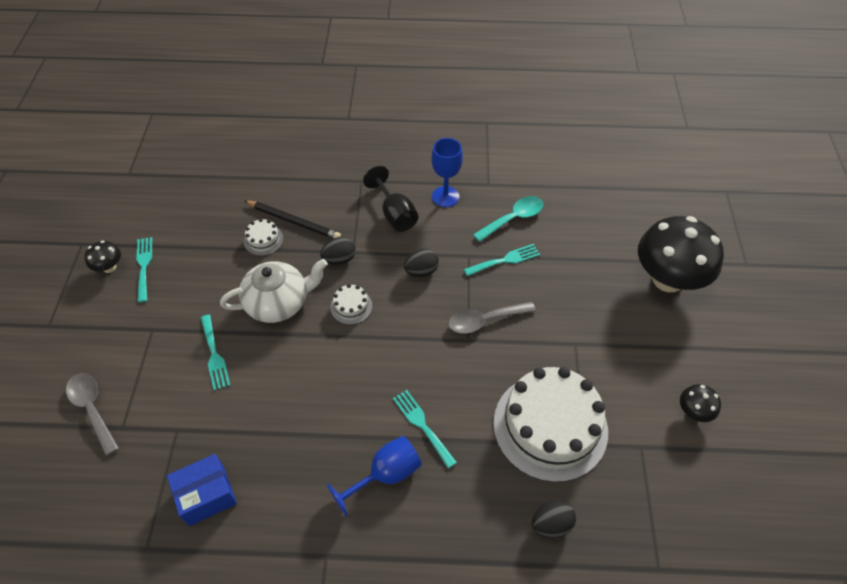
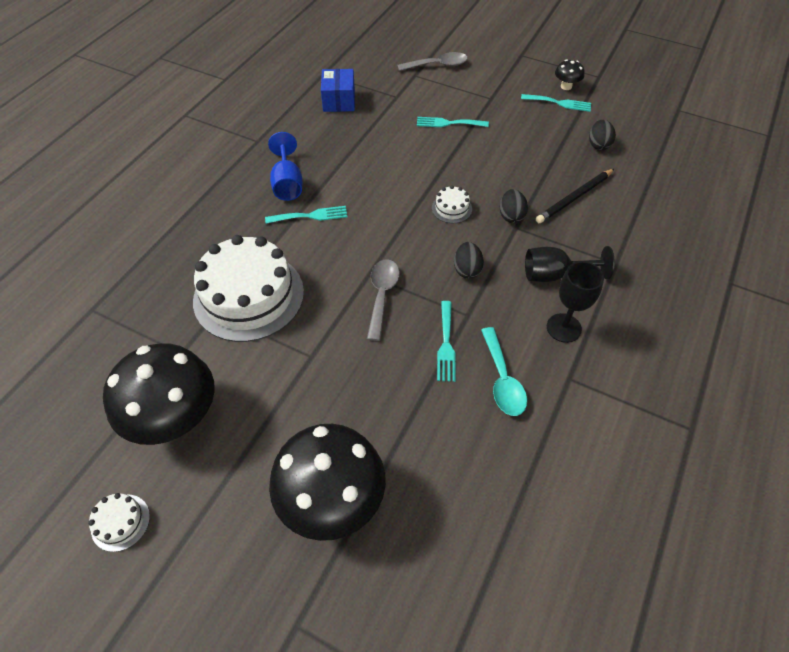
camera: 115 degrees right, 0 degrees up
(263, 240) = (558, 173): white cake -> white cake (120, 522)
(278, 303) = (480, 166): white teapot -> none
(445, 196) = (563, 328): blue goblet -> black goblet
(551, 524) = (177, 260): black egg -> black egg (598, 145)
(693, 412) = (176, 418): black mushroom -> black mushroom, size x2.31

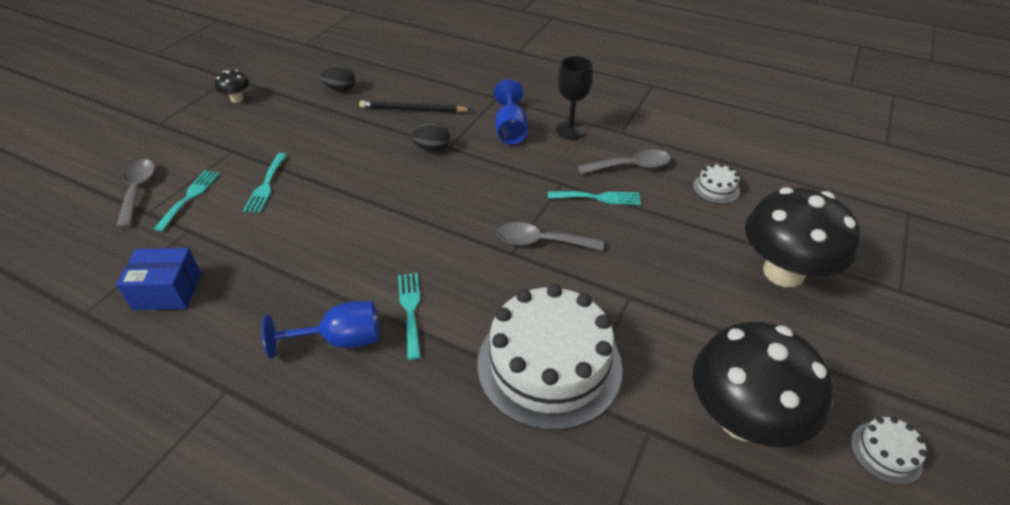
camera: 90 degrees left, 10 degrees down
(451, 208) = (415, 188): white cake -> white cake (716, 188)
(467, 269) = (504, 181): black egg -> none
(502, 380) = (631, 166): turquoise spoon -> grey spoon
(554, 275) = (510, 130): black goblet -> blue goblet
(559, 103) = (264, 105): turquoise fork -> turquoise fork (190, 197)
(574, 198) = (413, 110): black pencil -> black pencil turned 135 degrees clockwise

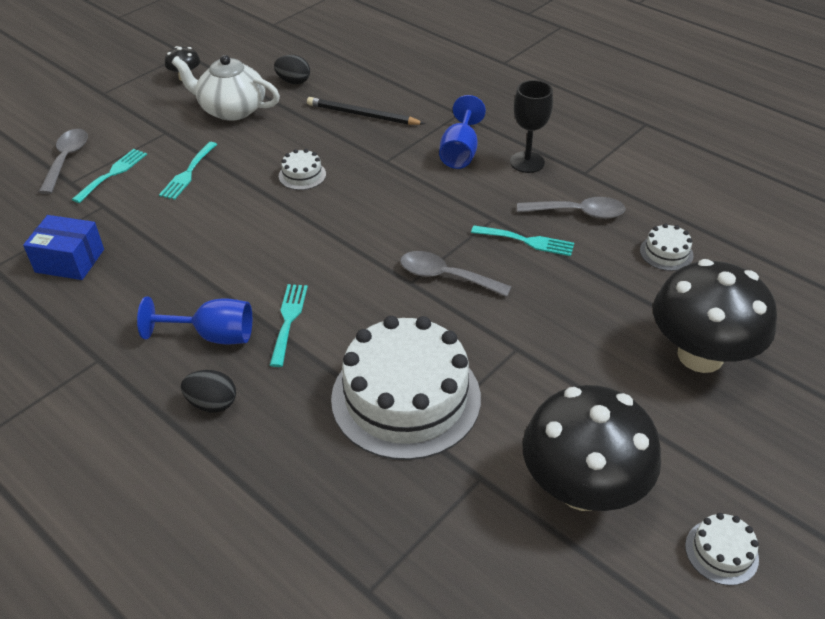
camera: 15 degrees right, 0 degrees up
(290, 121) = (231, 109): none -> white teapot
(376, 171) = (302, 175): none -> white cake
(432, 149) = (368, 160): black egg -> black egg (212, 403)

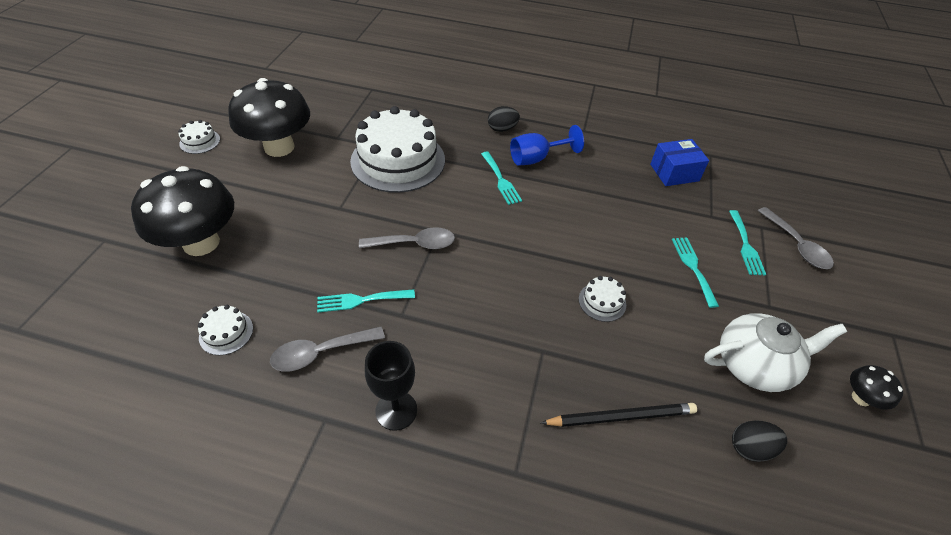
camera: 150 degrees right, 5 degrees up
(460, 152) = (476, 396): blue goblet -> none

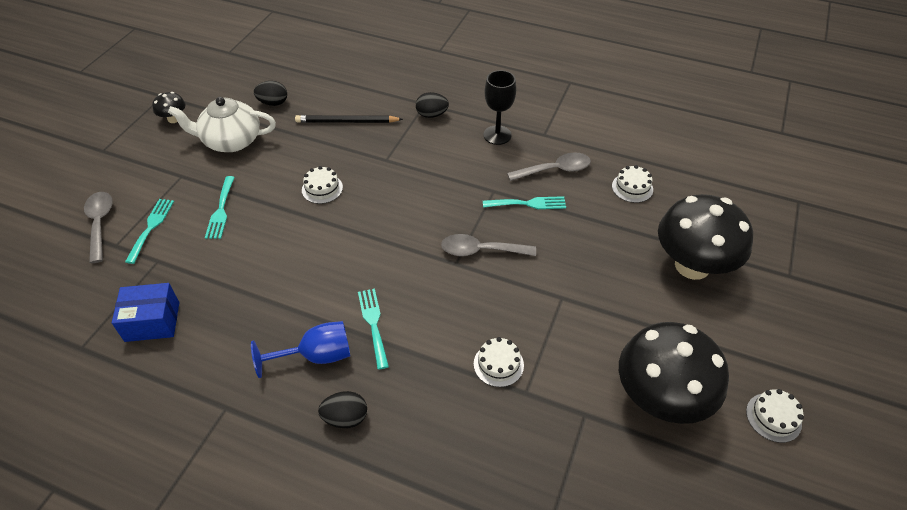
camera: 170 degrees left, 0 degrees up
(398, 160) = (498, 364): white cake -> white cake, size x0.41
(499, 445) = (432, 115): none -> black egg

